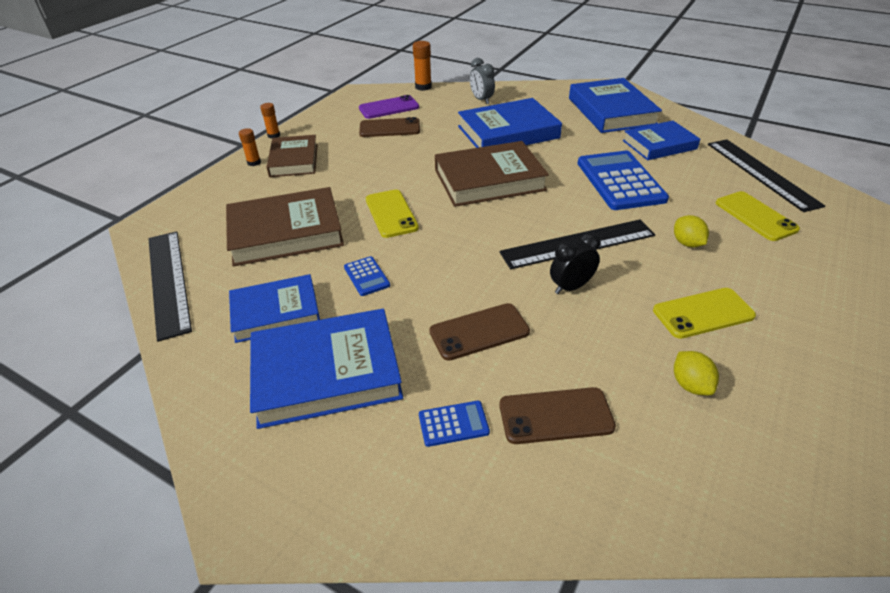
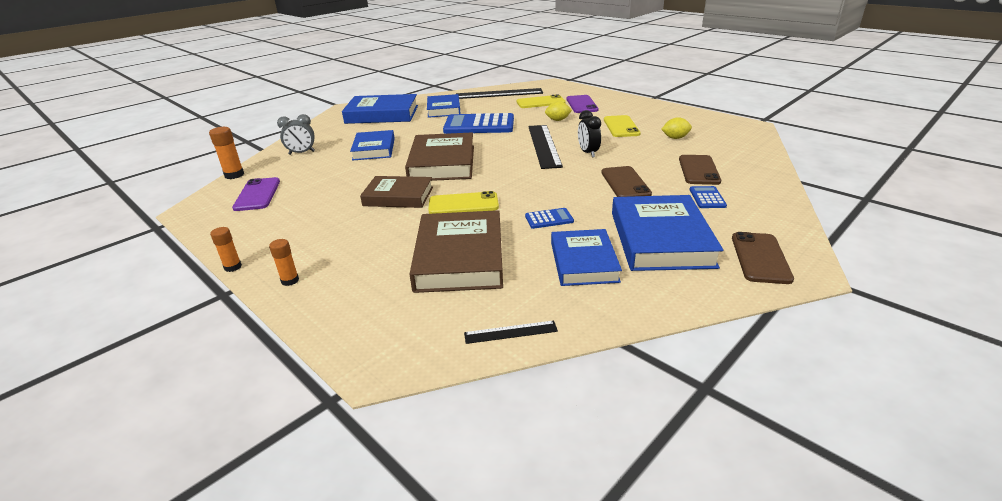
camera: 75 degrees left, 10 degrees down
(168, 281) = (510, 332): black ruler -> black ruler, size x0.47
(294, 160) = (313, 253): brown book -> brown book (398, 196)
(390, 128) = (304, 196): brown phone -> brown phone (760, 258)
(508, 132) = (374, 149): blue book -> blue book, size x0.66
(782, 259) = (582, 104): none -> purple phone

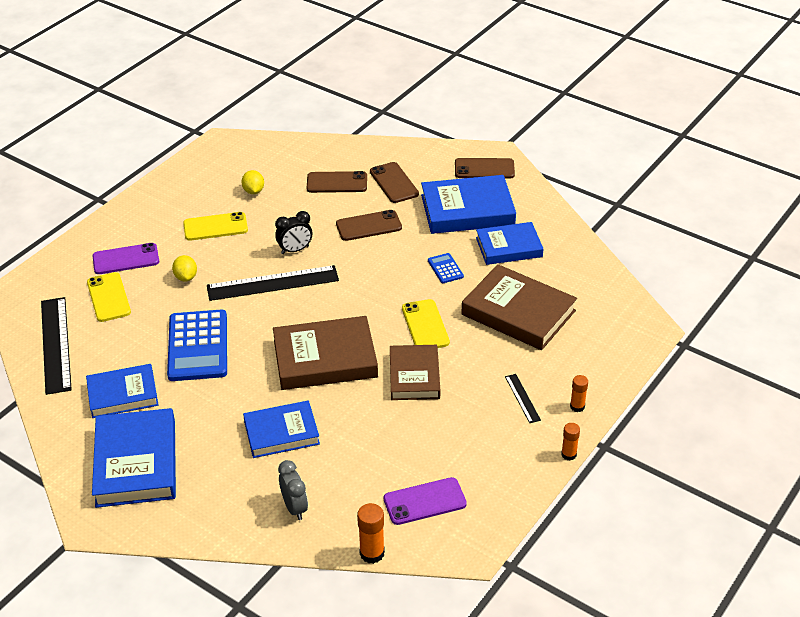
camera: 100 degrees left, 10 degrees up
(459, 257) = (518, 313): brown book -> brown book turned 45 degrees clockwise
(510, 332) = (599, 275): black ruler -> black ruler (522, 398)
(707, 198) = (394, 183): blue calculator -> brown phone

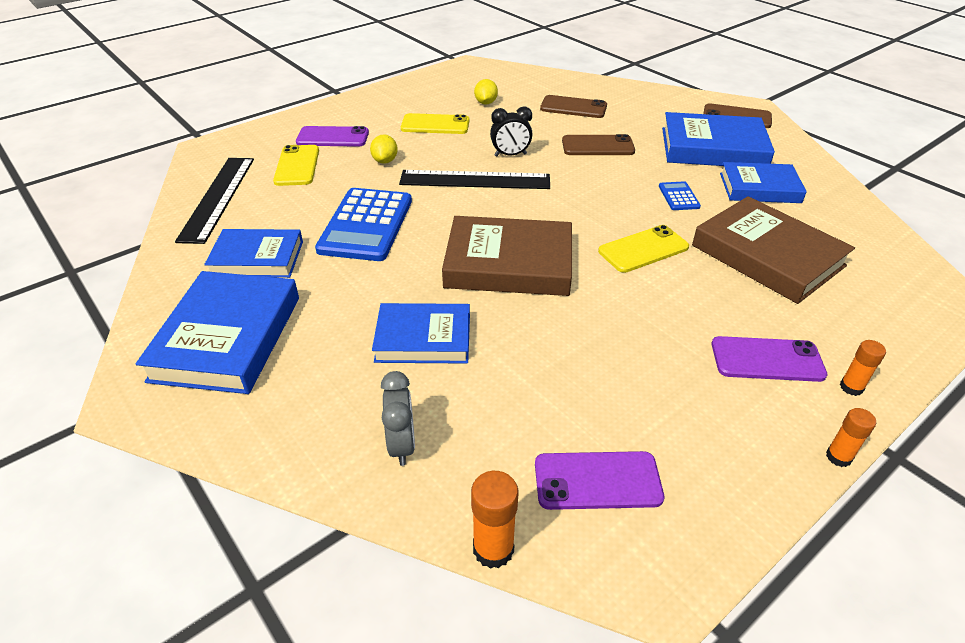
camera: 15 degrees right, 0 degrees up
(394, 183) = (634, 115): brown phone -> none
(414, 376) = (618, 303): brown book -> none
(425, 325) = (643, 249): yellow phone -> yellow phone turned 60 degrees clockwise
(522, 398) = (767, 359): black ruler -> purple phone

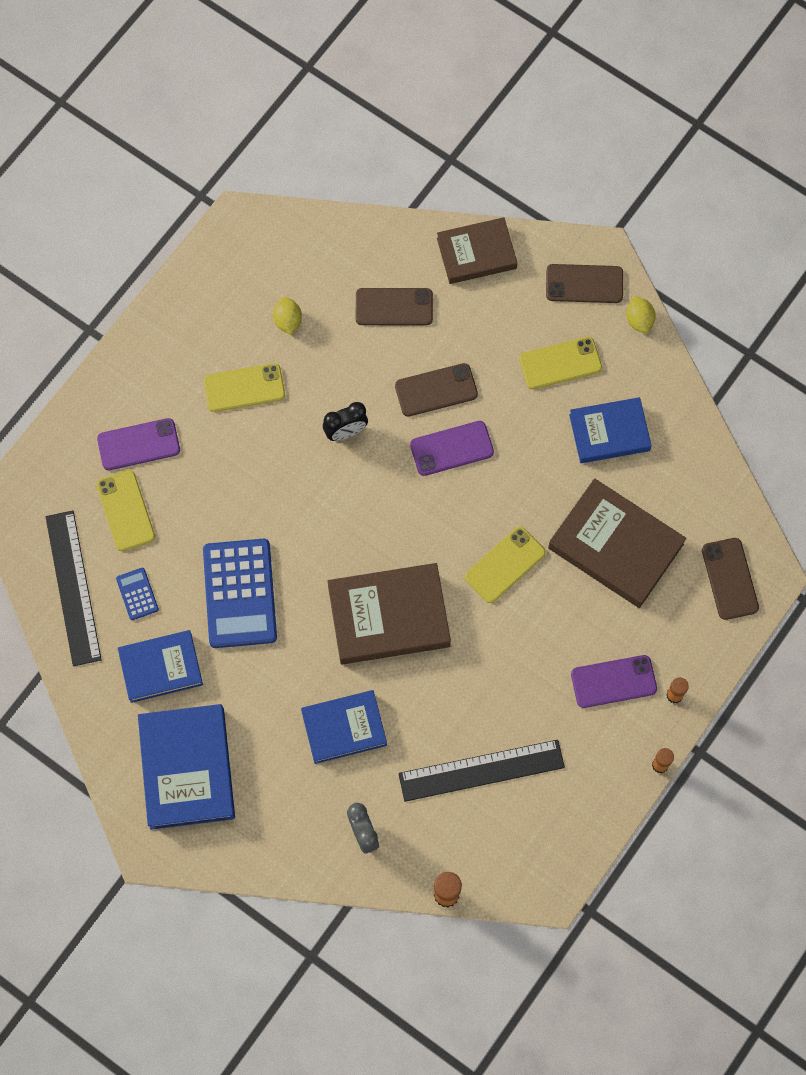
camera: 15 degrees left, 30 degrees up
(385, 161) = (215, 478): yellow lemon -> yellow lemon (639, 320)
(475, 180) = (321, 490): black ruler -> black ruler (481, 770)
(597, 481) = (502, 827): purple phone -> purple phone (451, 448)
(647, 95) = (476, 253): none -> brown book
(678, 196) = (530, 469): blue calculator -> blue calculator (137, 594)
(713, 148) = (560, 363): blue book -> yellow phone
(907, 300) = (729, 579): none -> brown phone

